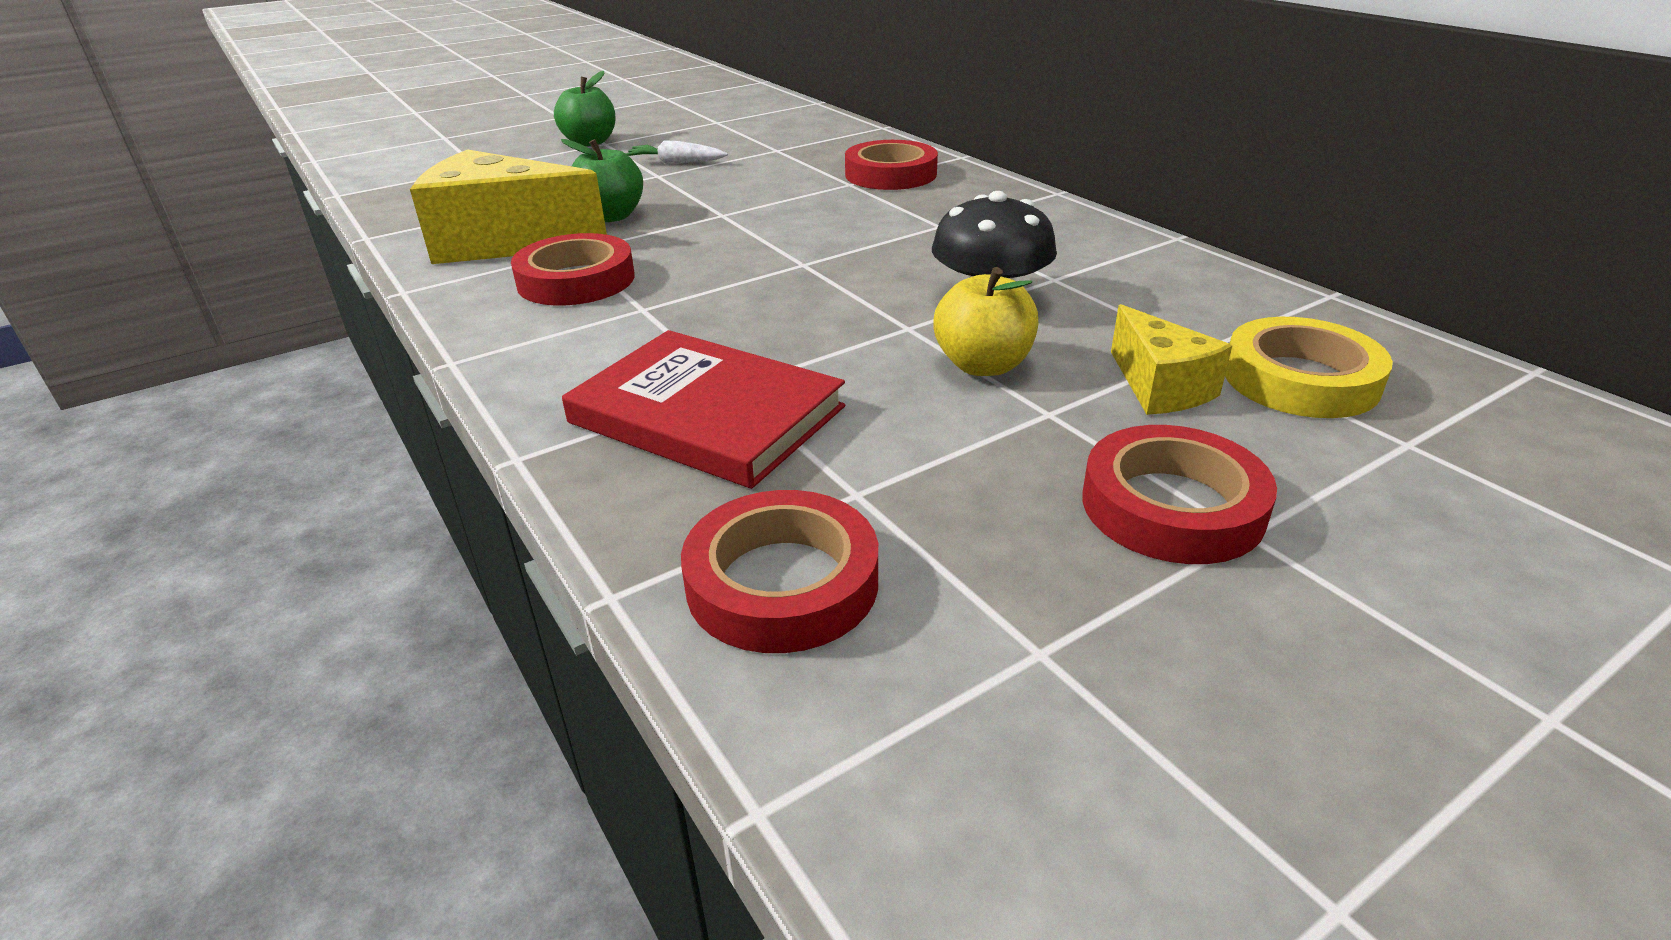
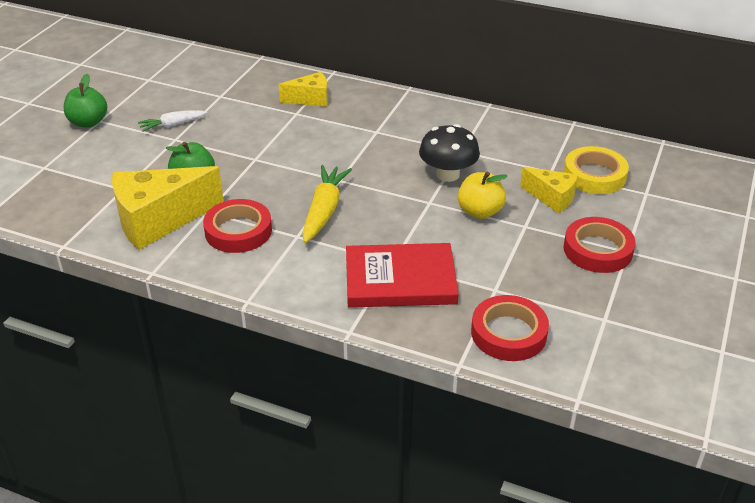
camera: 35 degrees left, 5 degrees up
(727, 291) = (324, 210): none -> yellow carrot
(890, 174) = (310, 99): red tape -> yellow cheese

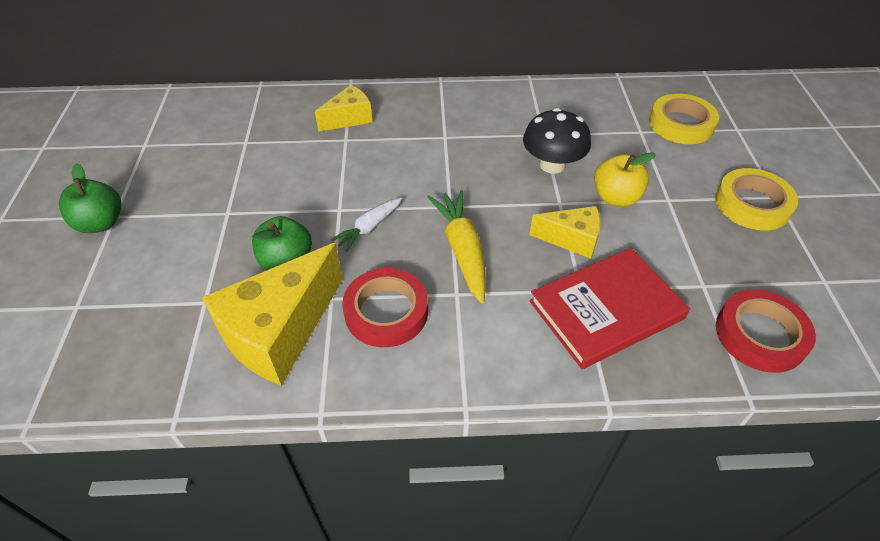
camera: 25 degrees left, 10 degrees up
(172, 125) = (212, 195): white carrot -> white carrot (369, 228)
(552, 198) = (666, 160): yellow cheese -> yellow cheese (571, 239)
(597, 250) = (752, 204): red tape -> yellow tape

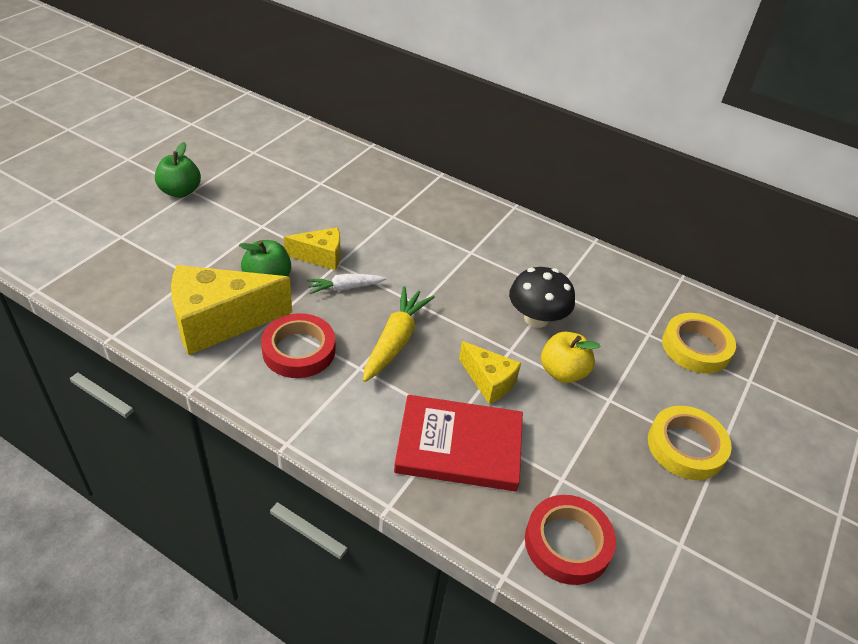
camera: 30 degrees right, 5 degrees down
(349, 118) = (411, 202): yellow cheese -> yellow cheese (320, 257)

